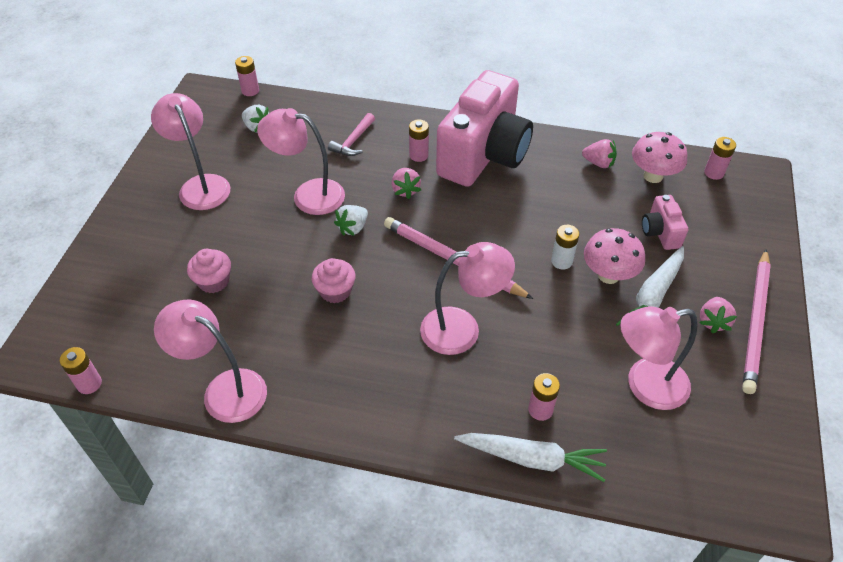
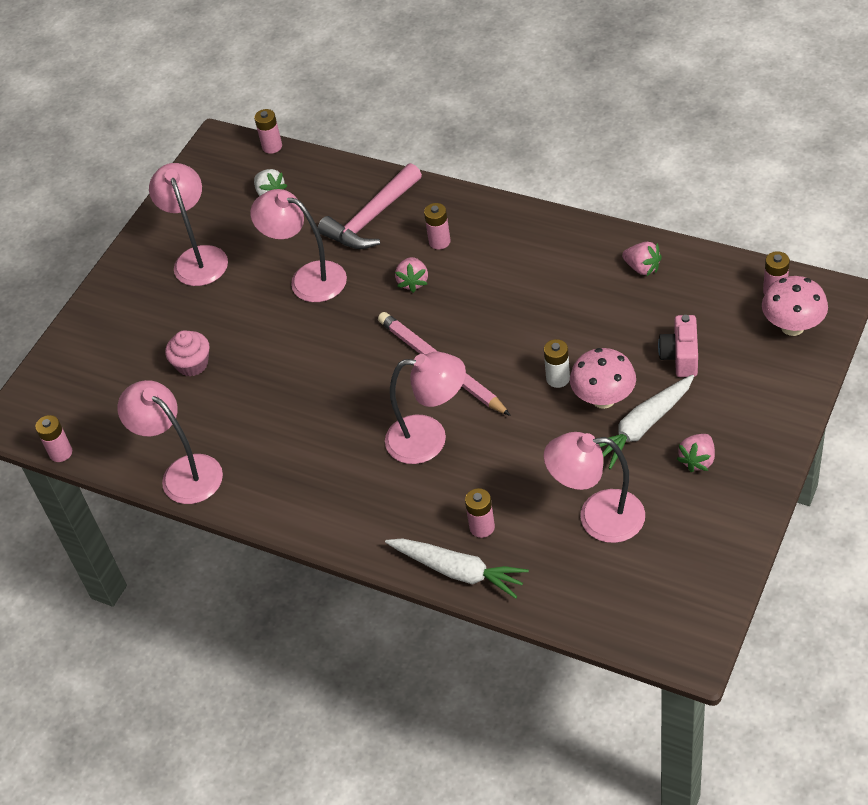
camera: 20 degrees right, 0 degrees up
(335, 291) = (311, 386): pink cupcake -> none
(353, 141) = (371, 218): pink hammer -> pink hammer, size x1.69
(353, 228) = (345, 320): white strawberry -> none
(484, 155) = (513, 247): pink camera -> none
(653, 176) = (700, 289): pink mushroom -> pink mushroom (792, 326)
(755, 322) = (744, 466): pink pencil -> none

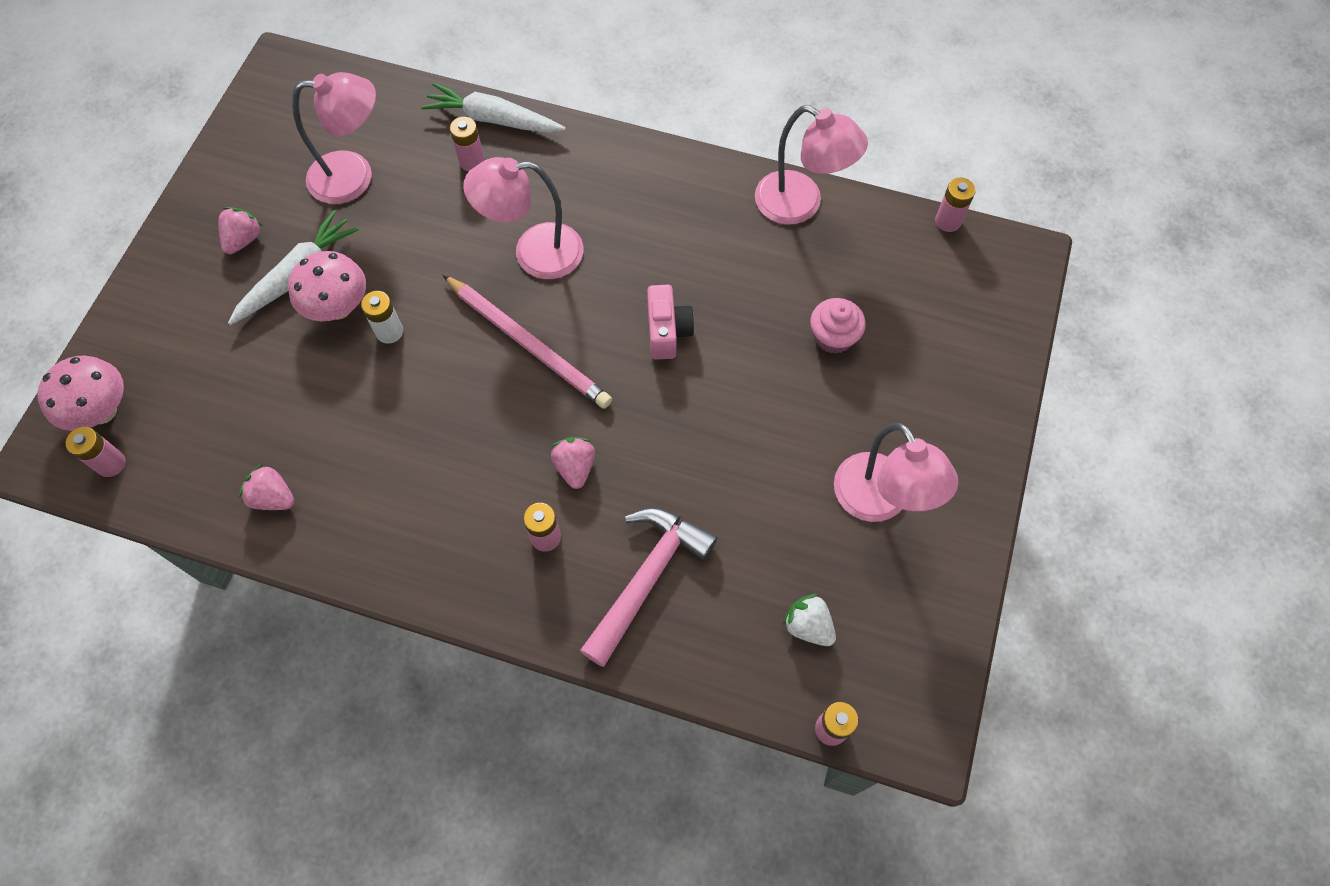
camera: 165 degrees right, 15 degrees up
(308, 278) = (718, 470): pink lamp -> none
(680, 357) = (243, 365): pink camera -> pink camera (667, 331)

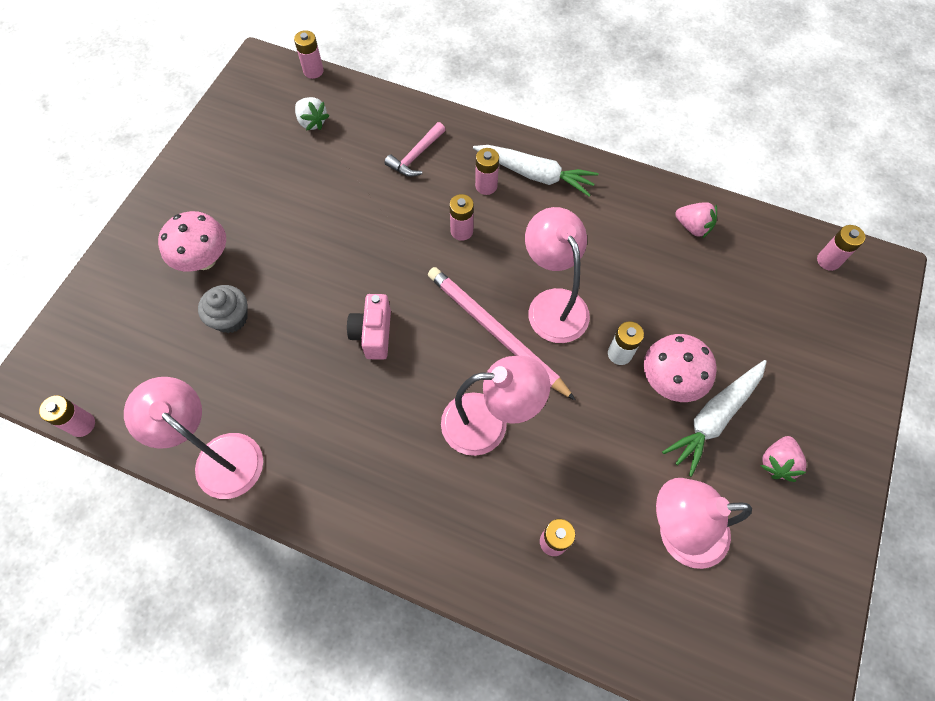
camera: 175 degrees left, 0 degrees up
(102, 411) = (852, 303): pink mushroom -> pink mushroom (204, 260)
(493, 119) = (530, 601): white carrot -> white carrot (535, 174)
(575, 467) = (461, 231): pink strawberry -> pink battery
(647, 578) = (416, 156): pink hammer -> pink hammer, size x0.59
(833, 337) = (231, 318): pink cupcake -> grey cupcake
(879, 502) = (238, 191): pink lamp -> pink lamp (553, 304)

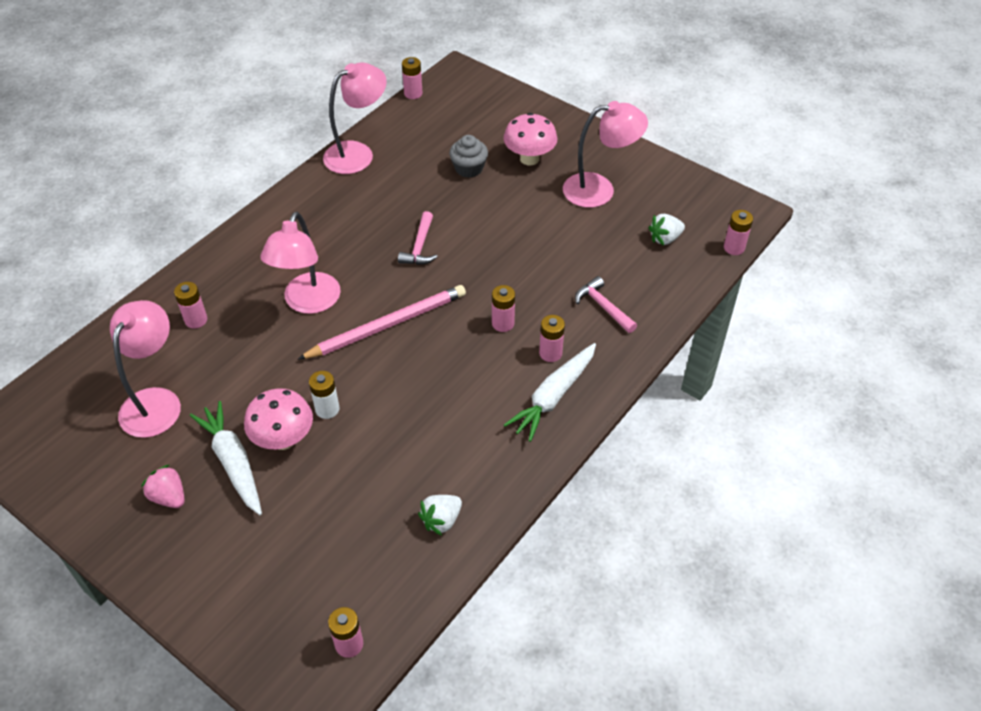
camera: 105 degrees right, 15 degrees down
(373, 334) = (420, 246): pink camera -> pink hammer
(553, 304) = (398, 373): pink lamp -> pink lamp (599, 190)
(693, 227) = (441, 520): pink strawberry -> white strawberry

